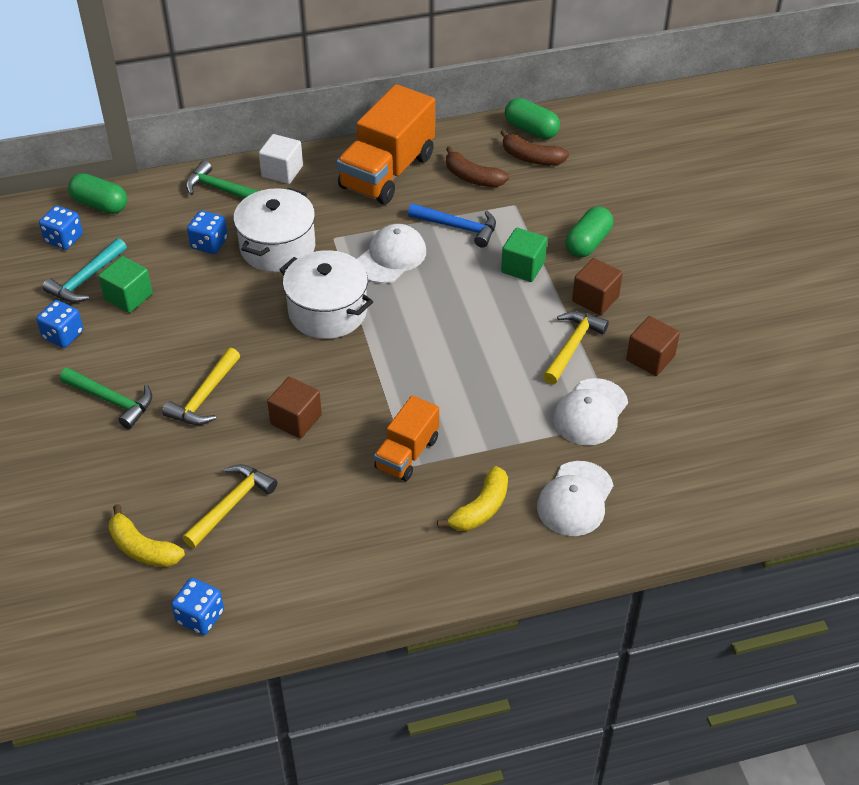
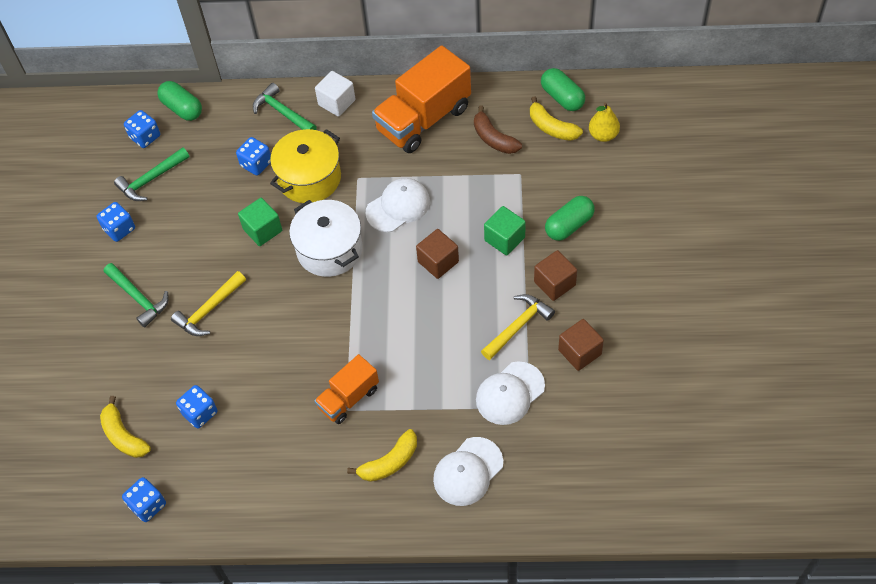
camera: 20 degrees right, 10 degrees up
(86, 279) = (151, 179): turquoise hammer -> green hammer
(128, 297) = (178, 203): green cube -> green cube (262, 230)
(231, 504) = (200, 413): yellow hammer -> blue dice
(277, 247) = (309, 178): white pot -> yellow pot
(296, 420) = (272, 347): brown cube -> brown cube (438, 262)
(458, 227) = (464, 187): blue hammer -> none
(531, 158) = (551, 127): brown banana -> yellow banana
(589, 156) = (603, 135): none -> yellow pear

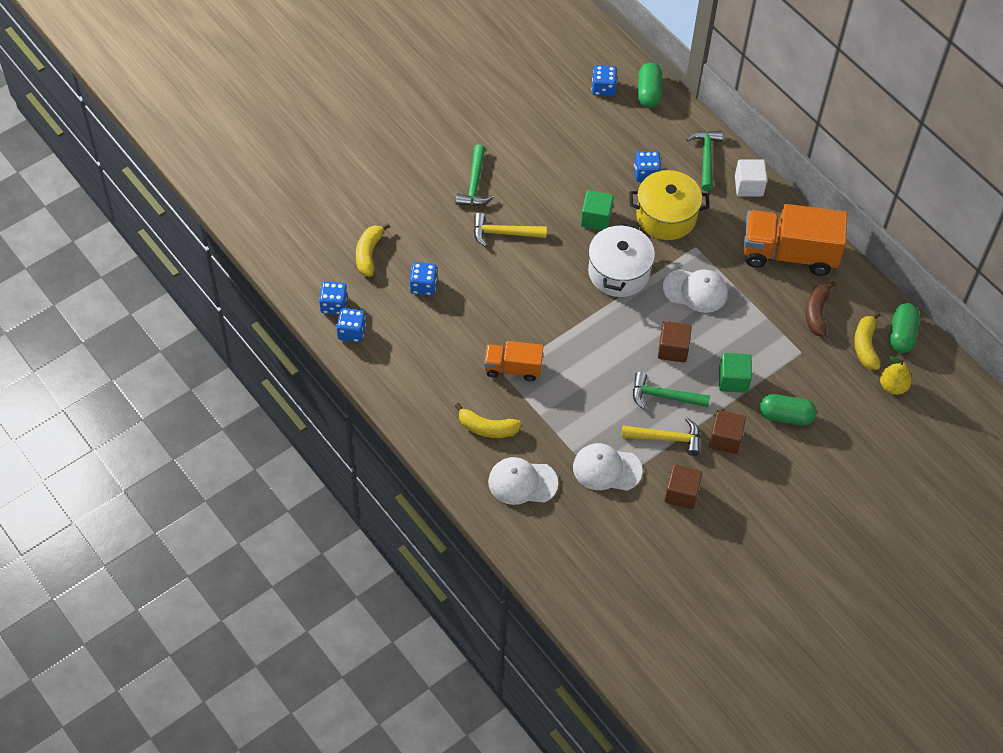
camera: 45 degrees right, 0 degrees up
(119, 229) = (516, 131): blue dice -> blue dice (351, 332)
(151, 179) = (572, 119): green hammer -> green hammer (664, 396)

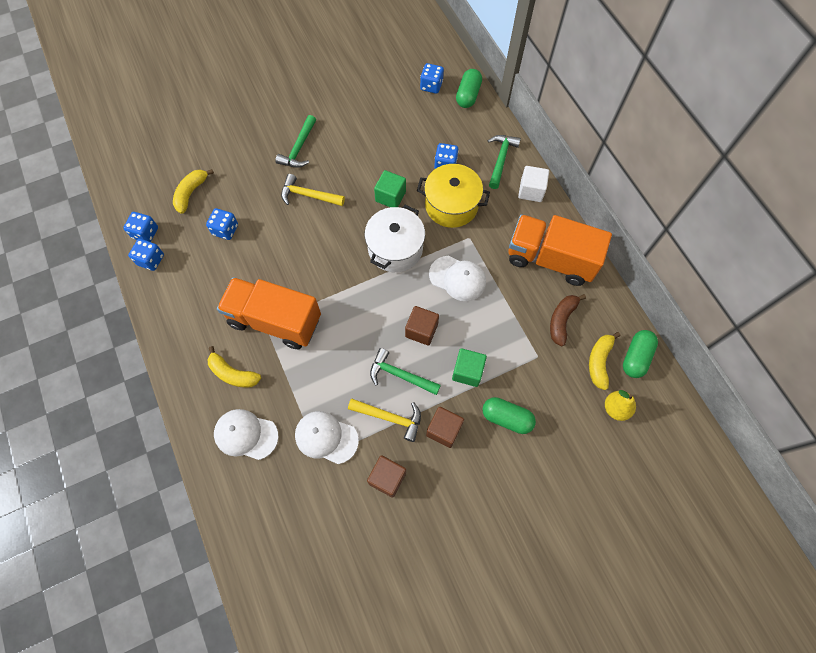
camera: 15 degrees right, 10 degrees up
(513, 368) = (275, 321): orange truck -> orange truck, size x1.77

